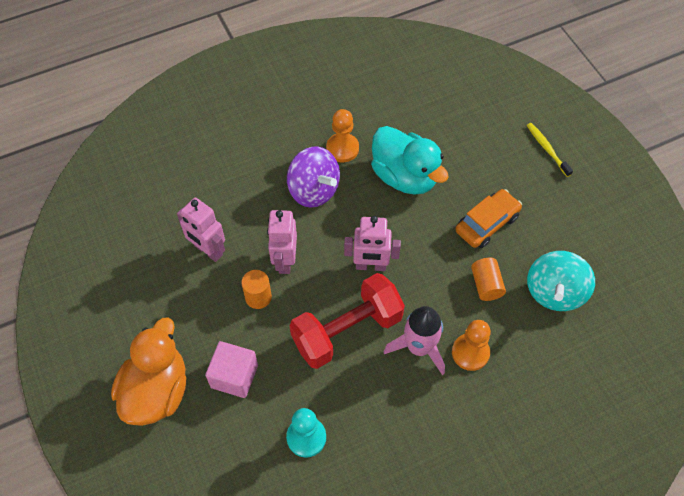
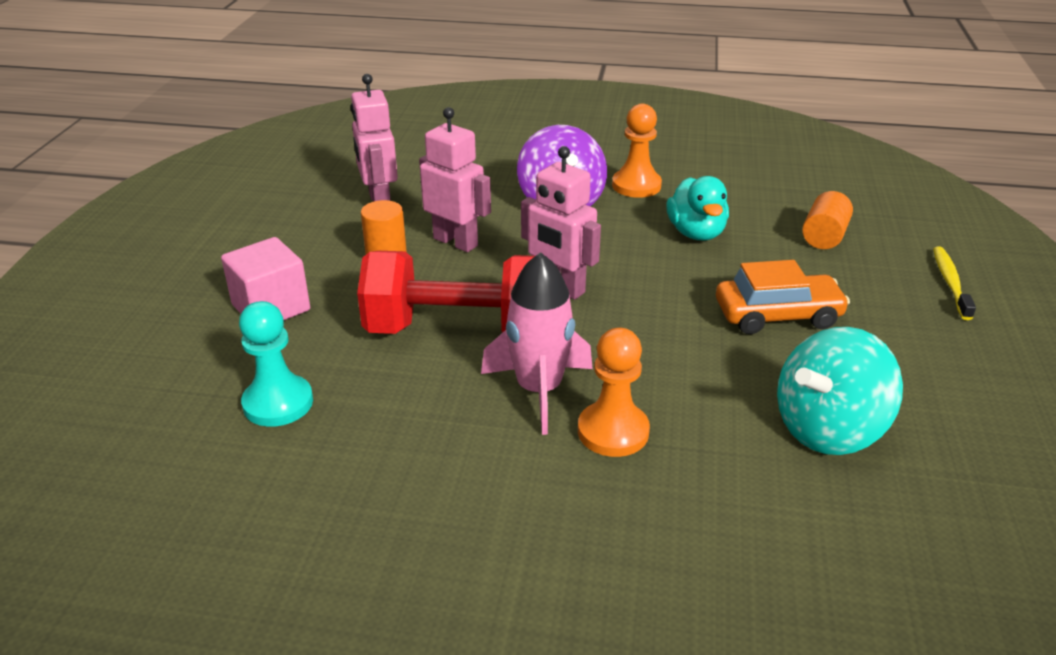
camera: 35 degrees right, 25 degrees down
(157, 391) = (174, 281): orange duck -> none
(284, 260) = (456, 242): pink robot -> pink robot turned 90 degrees clockwise
(405, 176) = (696, 233): turquoise duck -> turquoise duck, size x0.63
(486, 285) = (714, 373): orange cylinder -> orange cylinder (824, 236)

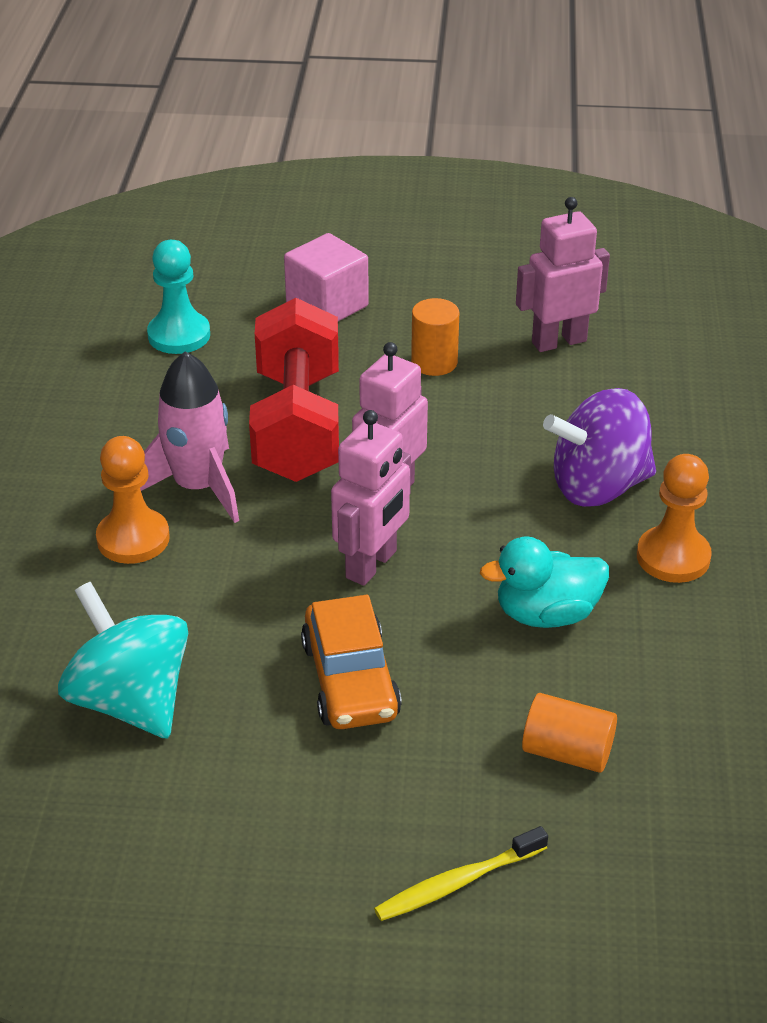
camera: 85 degrees right, 5 degrees up
(456, 242) = (478, 408): pink robot -> pink robot (372, 565)
(950, 283) = (457, 883): yellow toothbrush -> yellow toothbrush turned 150 degrees clockwise

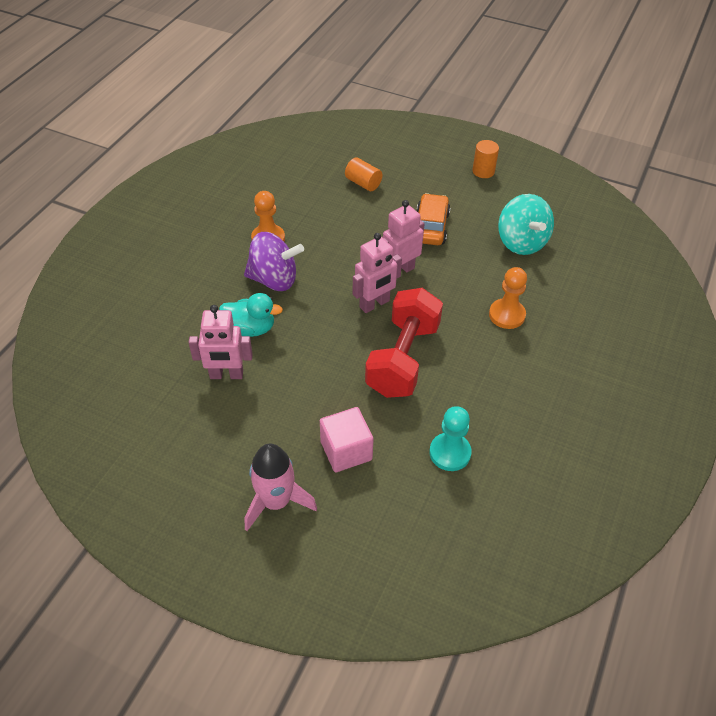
camera: 160 degrees left, 10 degrees up
(198, 487) = (467, 335): pink rocket -> pink rocket (276, 502)
(434, 362) = (306, 381): orange cylinder -> orange cylinder (483, 171)
(457, 883) = (423, 159): yellow toothbrush -> none
(546, 614) = (338, 230): turquoise duck -> turquoise duck (250, 329)

